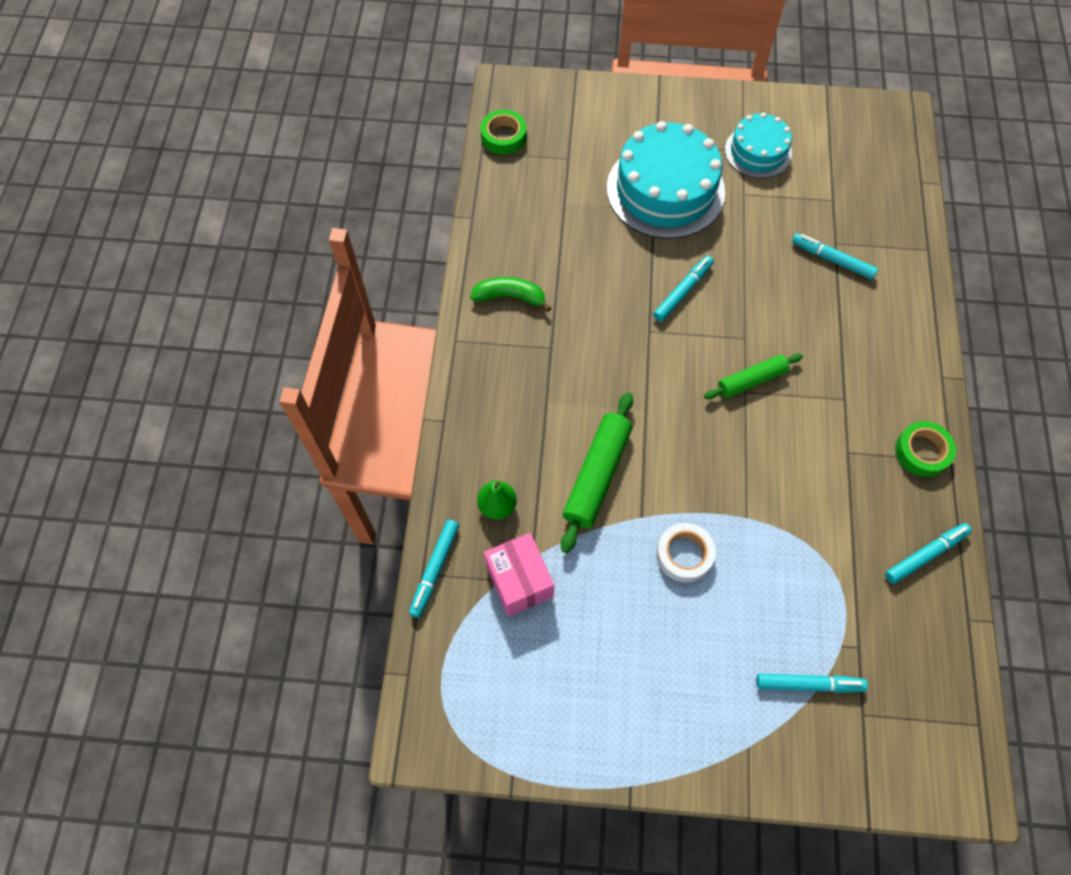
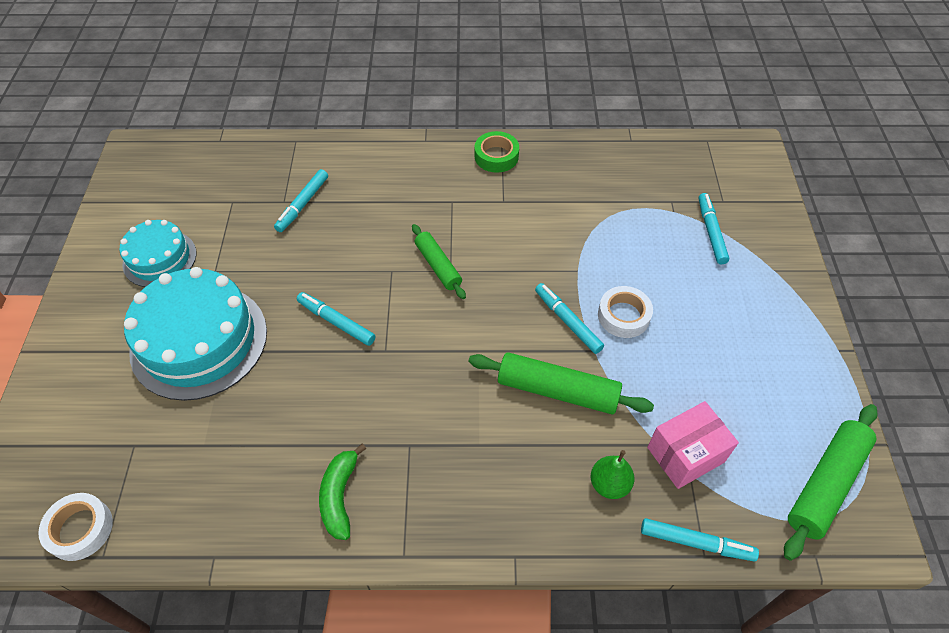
camera: 95 degrees left, 10 degrees down
(474, 710) = (826, 484): none -> green rolling pin
(503, 136) = (80, 529): green tape -> white tape
(925, 555) = (585, 160): turquoise marker -> turquoise marker (567, 321)

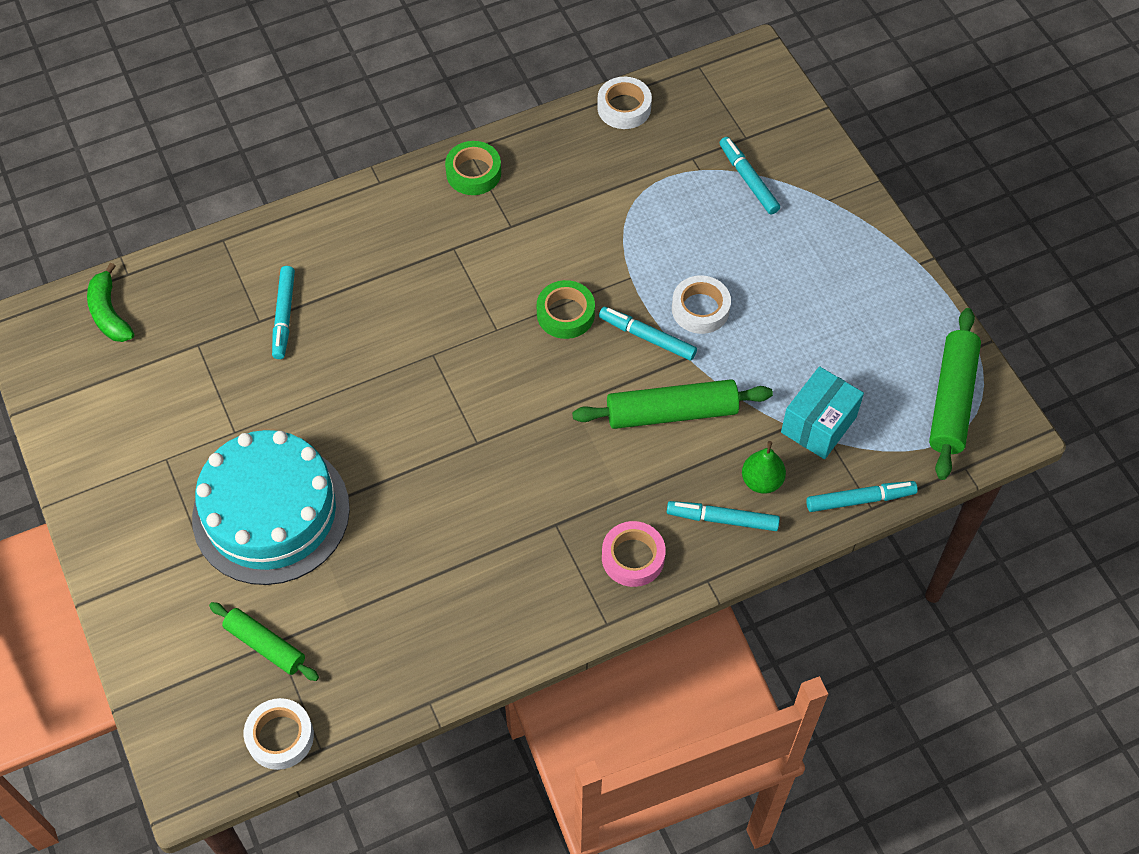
camera: 25 degrees left, 5 degrees up
(159, 258) = (160, 443): turquoise cake -> none
(336, 322) = (407, 433): turquoise marker -> turquoise marker (722, 519)
(340, 496) = (516, 599): green banana -> green banana (109, 313)
(438, 266) = (480, 329): green rolling pin -> green rolling pin (265, 645)
(459, 504) = (633, 557): none -> pink tape
(510, 279) = (565, 314): none -> green tape
(634, 150) = (624, 108): none -> white tape
(685, 455) = (818, 425): pink box -> turquoise box

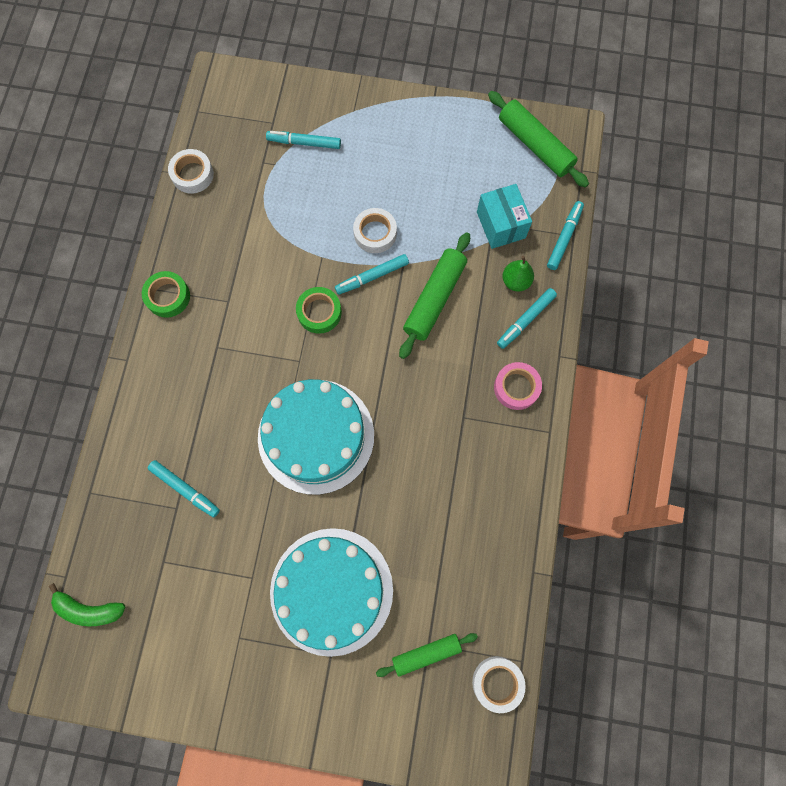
camera: 55 degrees left, 15 degrees up
(426, 396) = (316, 436): none -> turquoise cake

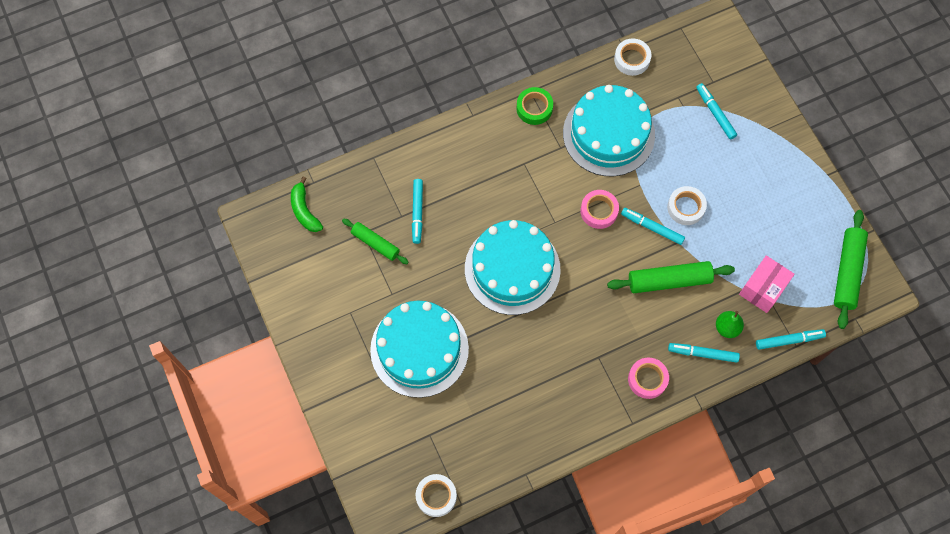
camera: 55 degrees right, 5 degrees down
(249, 248) = (608, 134): none -> turquoise cake
(319, 312) = (599, 211): green tape -> pink tape
(426, 653) = (422, 437): green rolling pin -> green rolling pin (375, 243)
(501, 225) = (762, 289): turquoise box -> pink box

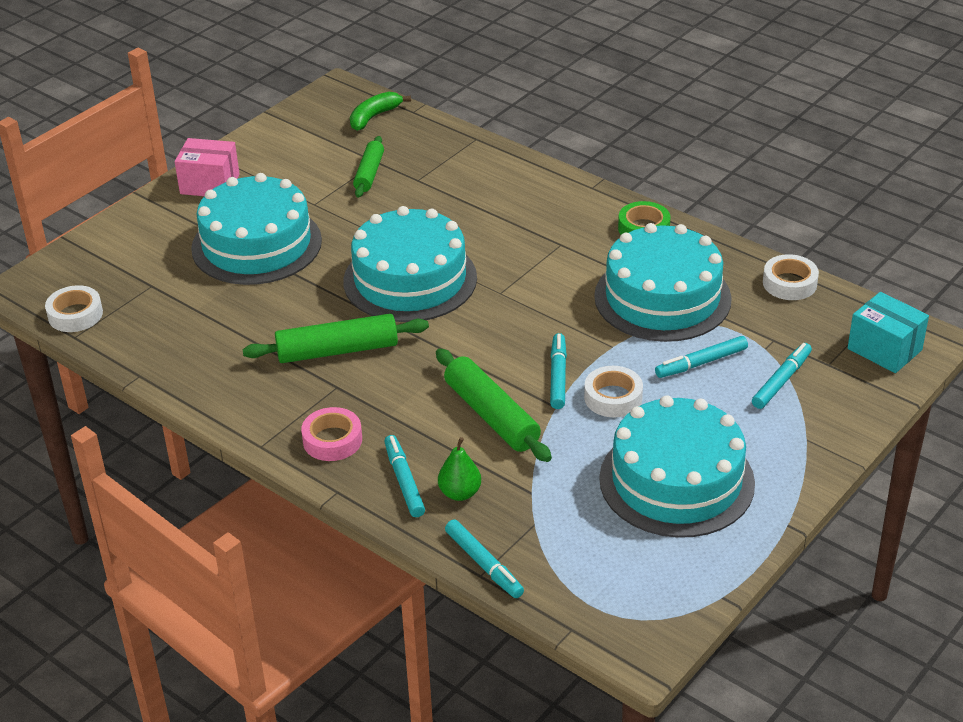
camera: 65 degrees right, 30 degrees down
(417, 213) = (430, 189): turquoise marker -> turquoise marker (701, 363)
(599, 211) = (545, 323): pink tape -> none
(715, 46) = (884, 349): none -> turquoise box
(762, 289) = (546, 511): pink box -> pink box (210, 184)
(770, 210) = (676, 480): none -> turquoise cake
(847, 272) = (643, 596): green rolling pin -> green rolling pin (337, 350)

